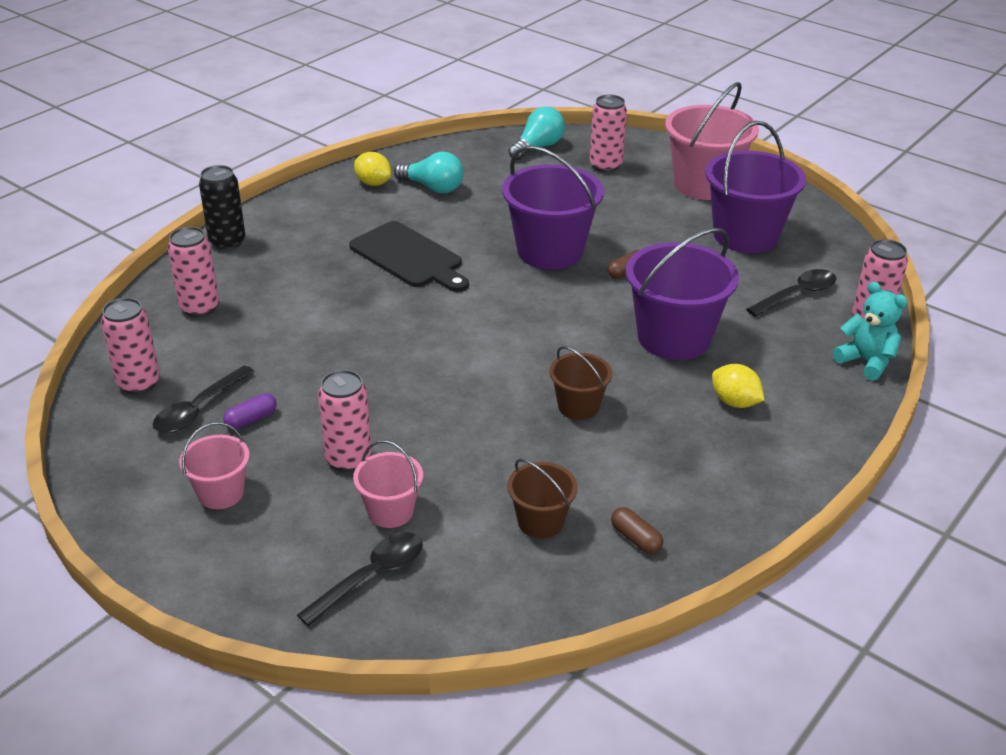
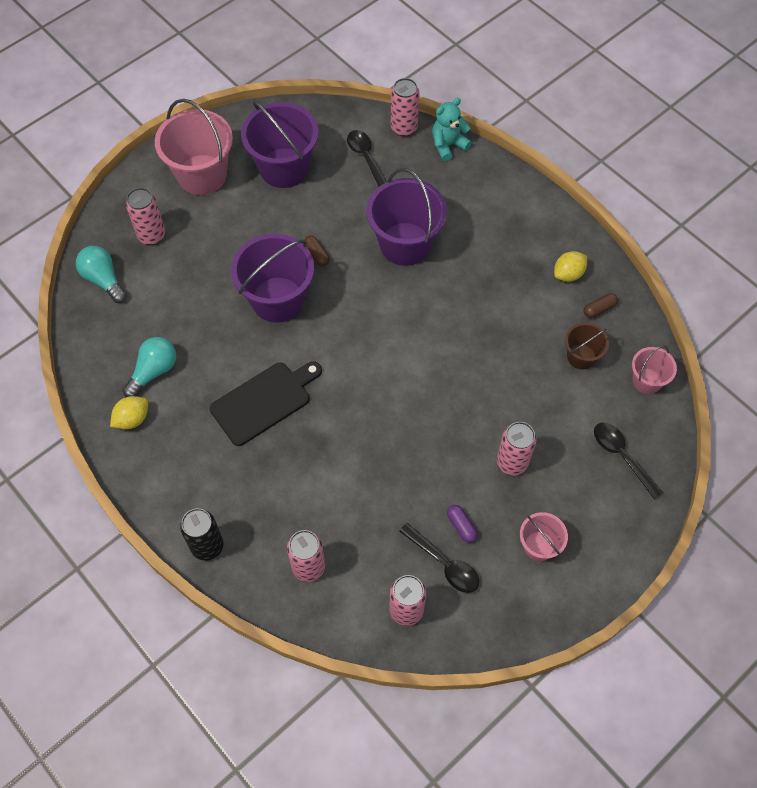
camera: 80 degrees left, 25 degrees up
(390, 511) = (565, 440): pink bucket -> pink bucket (647, 381)
(578, 406) = (473, 316): brown bucket -> none
(734, 402) = (480, 227): yellow lemon -> yellow lemon (568, 274)

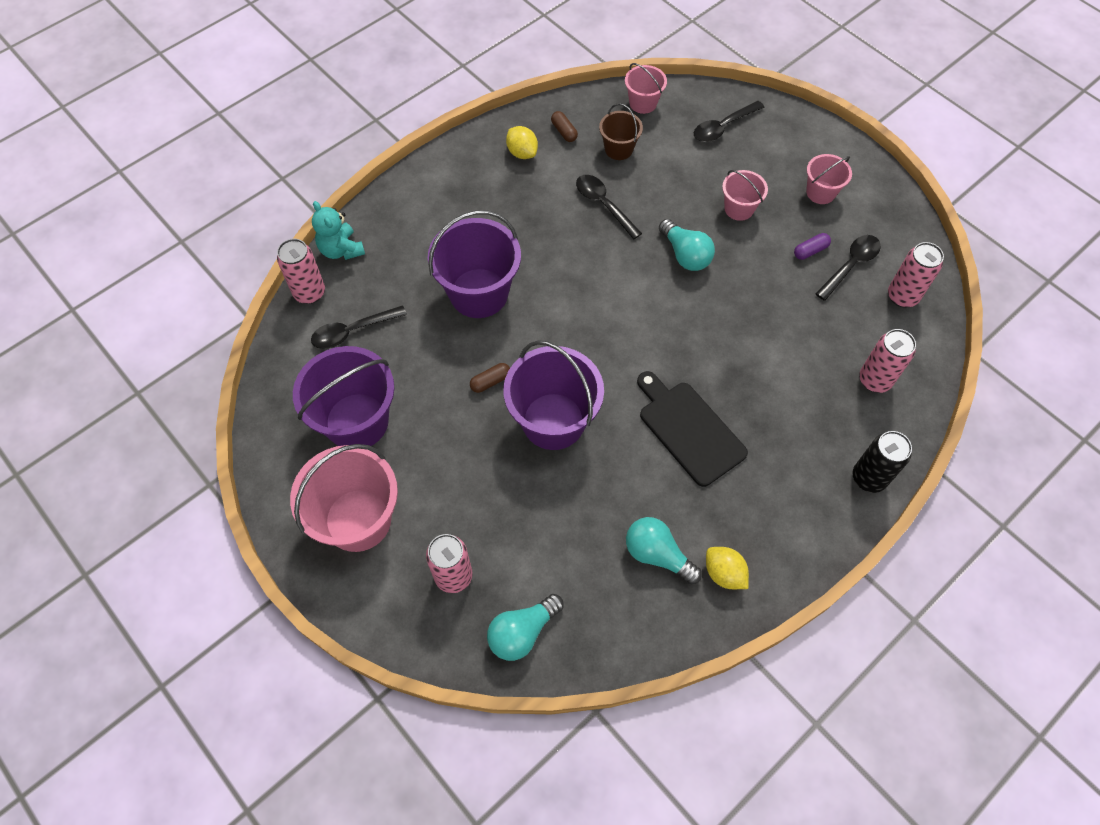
camera: 90 degrees left, 0 degrees up
(452, 410) = (685, 255): none -> turquoise light bulb
(509, 341) = (603, 205): none -> black spoon
(512, 462) = (739, 208): pink can -> pink bucket

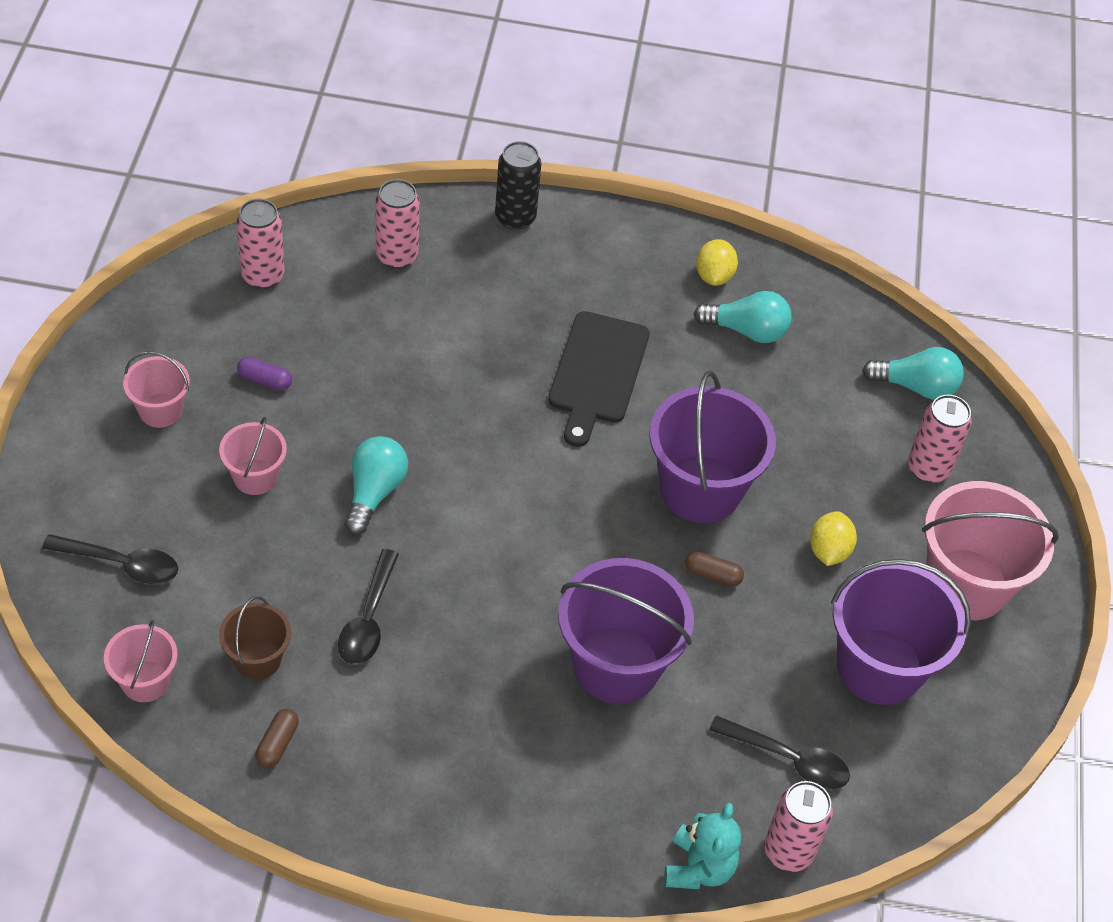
camera: 135 degrees left, 10 degrees down
(522, 153) = (358, 769): yellow lemon -> yellow lemon (828, 551)
(657, 554) = (747, 330): turquoise light bulb -> turquoise light bulb turned 75 degrees counterclockwise
(850, 265) = (255, 336): black spoon -> none

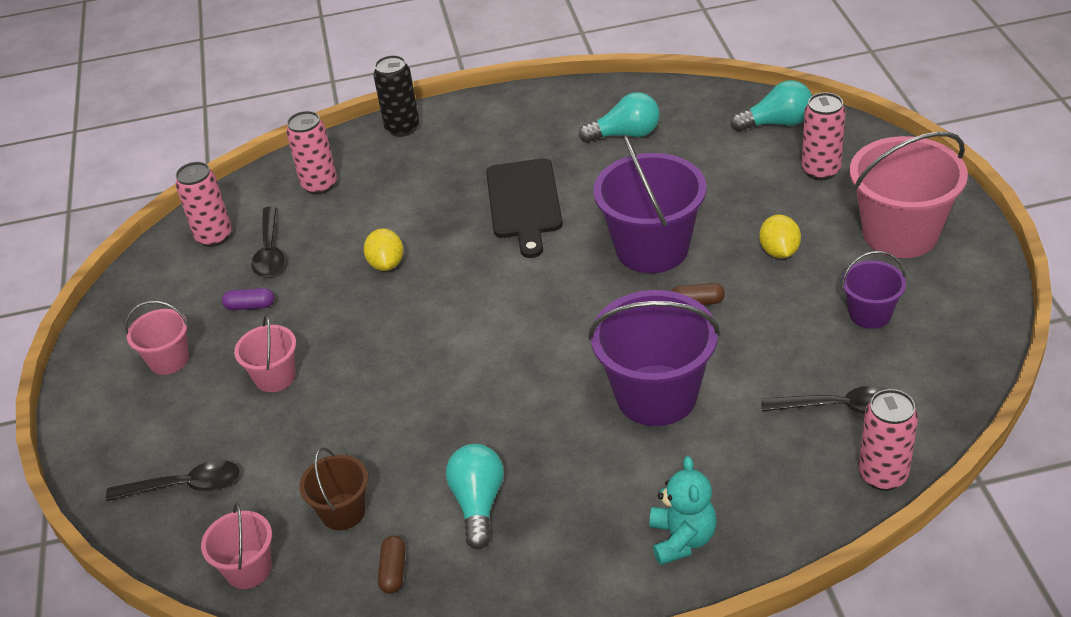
camera: 10 degrees left, 10 degrees down
(368, 619) = (426, 443): black spoon -> black spoon (270, 251)
(374, 492) = (384, 350): turquoise light bulb -> turquoise light bulb (478, 503)
(699, 868) = (816, 518): turquoise teddy bear -> turquoise teddy bear (682, 539)
(714, 276) = (579, 110): yellow lemon -> yellow lemon (386, 264)
(879, 666) = (870, 314): purple bucket -> purple bucket, size x0.53

